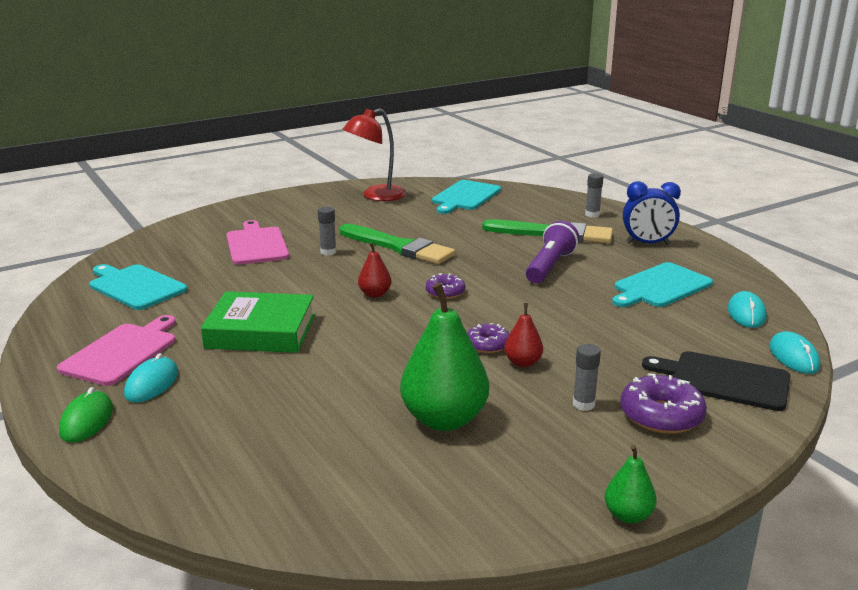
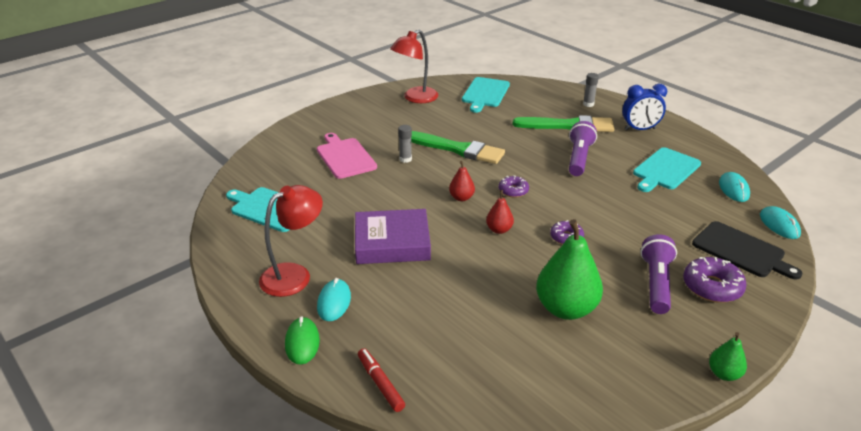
camera: 10 degrees left, 10 degrees up
(122, 352) = (294, 275): pink cutting board -> red lamp
(155, 473) = (380, 383): none -> red marker
(261, 331) = (392, 243): green book -> purple book
(523, 363) = (598, 251): red pear -> red pear (499, 230)
(583, 404) = (656, 283): grey glue stick -> purple flashlight
(724, 380) = (741, 251): black cutting board -> black cutting board turned 150 degrees counterclockwise

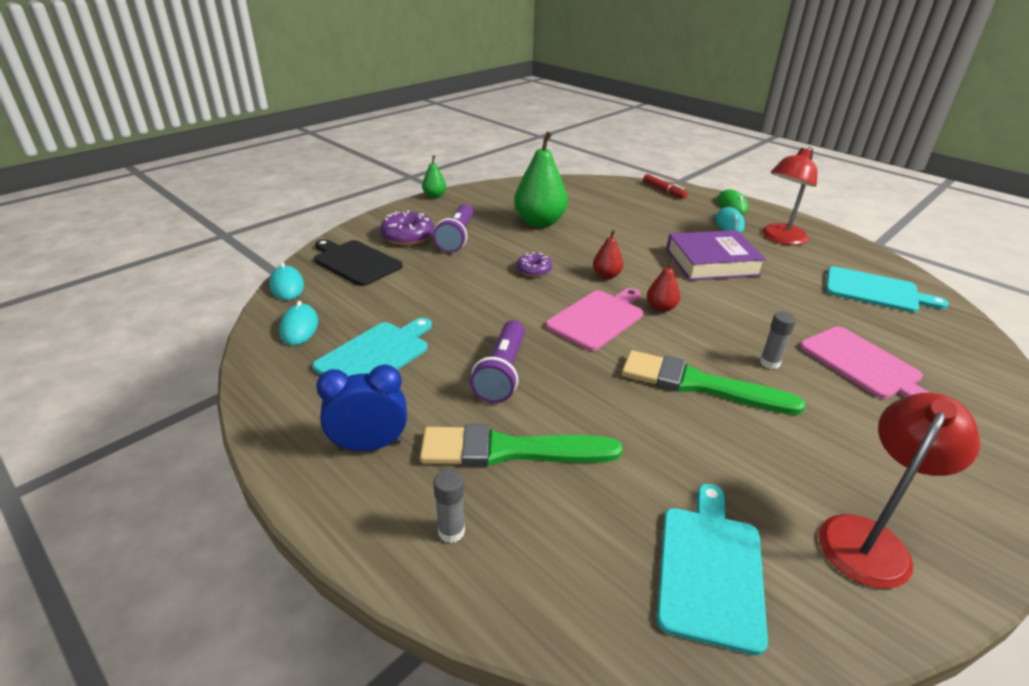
camera: 175 degrees right, 0 degrees up
(513, 191) = (598, 318): purple donut -> pink cutting board

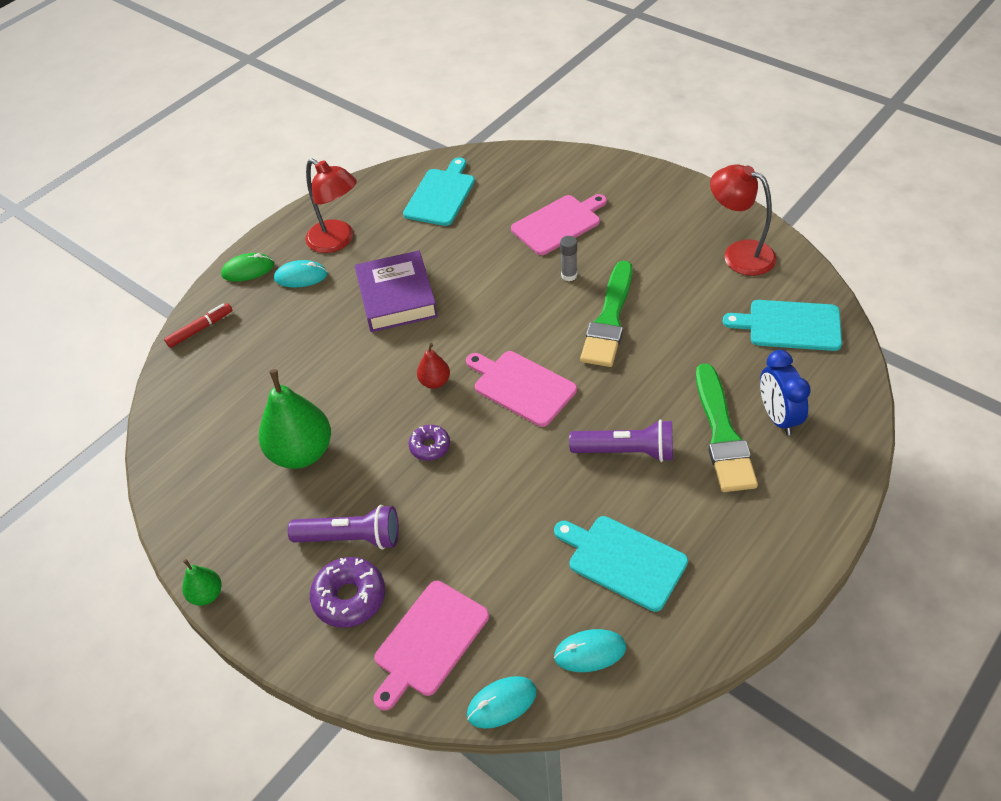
camera: 90 degrees left, 15 degrees up
(355, 262) = (429, 641): black cutting board -> pink cutting board
(369, 445) = (747, 530): blue clock -> blue clock (778, 417)
(451, 531) = (811, 457): grey glue stick -> none
(661, 308) = (494, 339): red pear -> none

